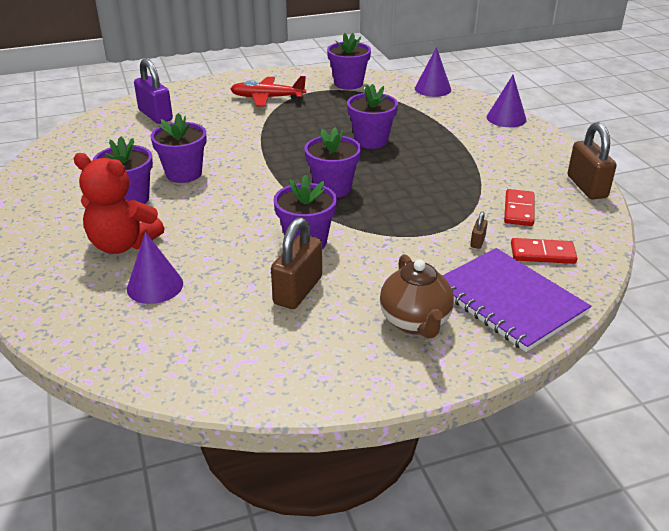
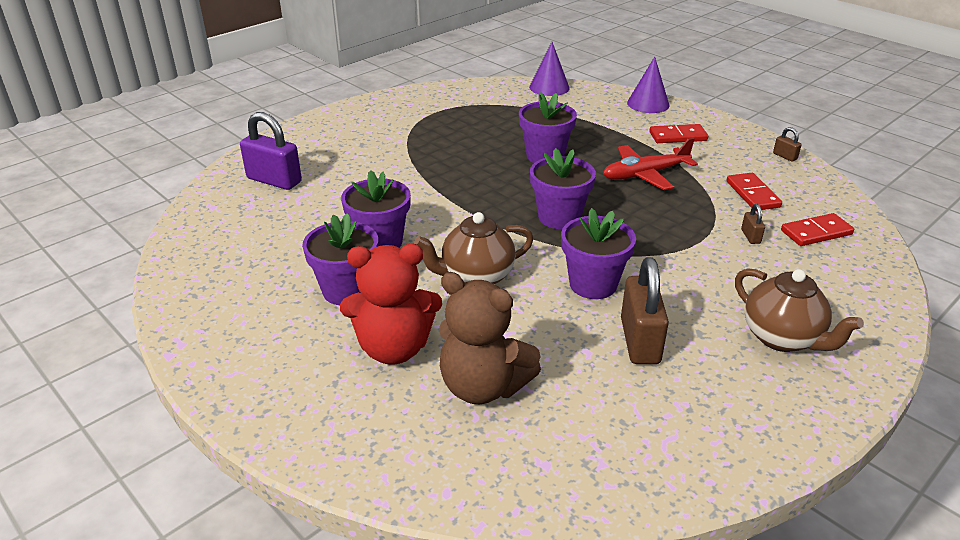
camera: 25 degrees left, 0 degrees up
(155, 286) = (483, 386): purple cone -> brown teddy bear
(225, 214) = (476, 277): none -> brown teapot
(267, 98) = (386, 132): red plane -> red plane (645, 175)
(348, 83) = (458, 98): purple flower pot -> none
(503, 150) = (678, 136): none -> red domino
(509, 300) = (836, 288): purple notebook -> none
(587, 187) = (785, 156): brown padlock -> brown padlock, size x0.45

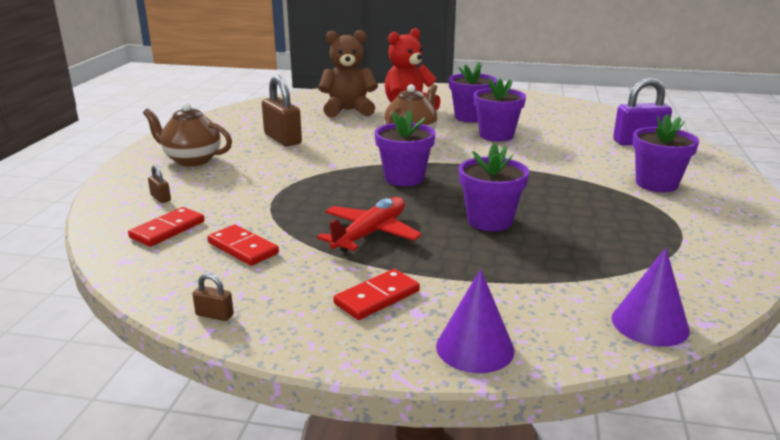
camera: 145 degrees right, 10 degrees down
(593, 284) = (334, 152): purple flower pot -> purple flower pot (656, 184)
(750, 236) = (232, 209): brown padlock -> brown padlock (161, 198)

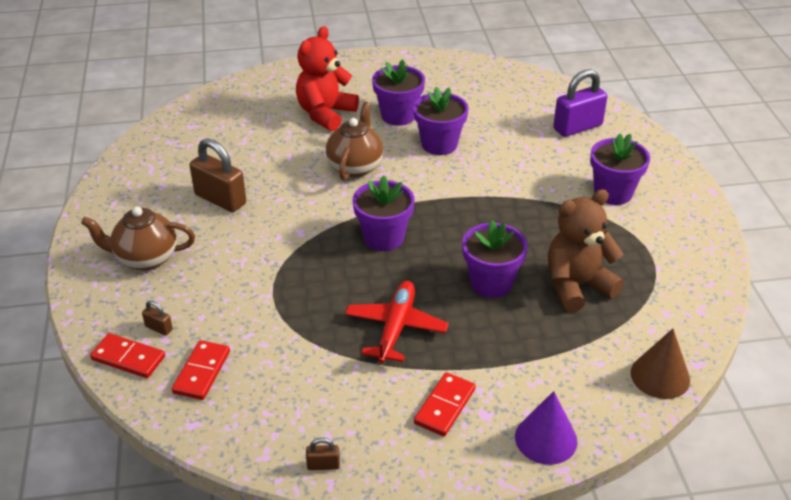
camera: 20 degrees left, 15 degrees up
(243, 248) = (292, 378): red domino -> red domino (128, 358)
(348, 111) = (260, 130): brown teddy bear -> brown teddy bear (577, 286)
(650, 324) = (660, 376): purple cone -> brown cone

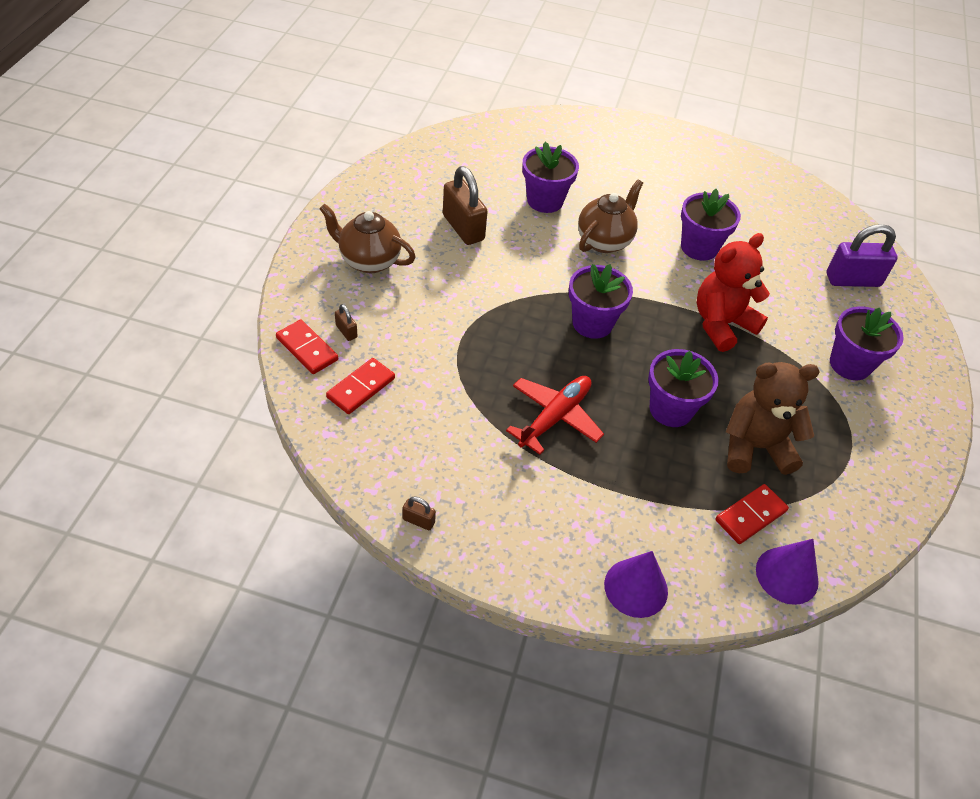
camera: 20 degrees right, 10 degrees up
(325, 114) = (605, 176): red teddy bear -> red teddy bear (721, 324)
(398, 115) = (675, 203): purple flower pot -> purple flower pot (545, 201)
(444, 406) = (558, 513): red domino -> red domino (750, 515)
(660, 376) = (787, 575): brown cone -> purple cone

